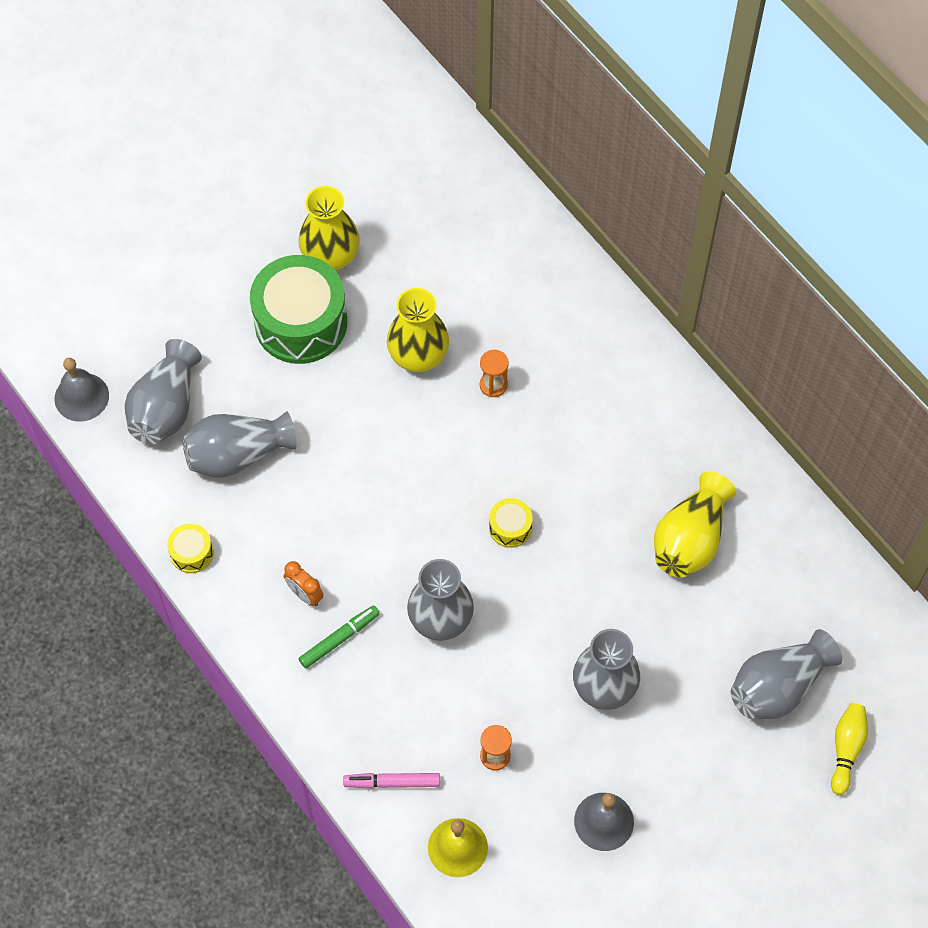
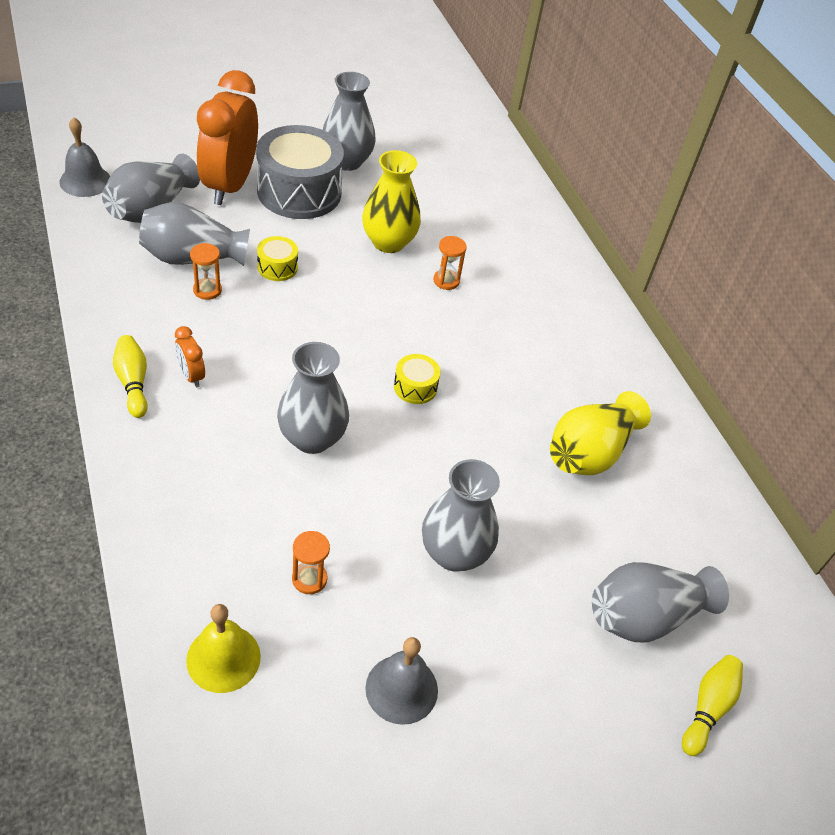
camera: 10 degrees right, 15 degrees down
(192, 553) = (106, 311): yellow drum -> yellow drum (277, 267)
(227, 343) = (229, 186): none -> orange clock
(257, 622) = (133, 383): none -> yellow bowling pin
(271, 490) = (207, 290): none -> orange hourglass
(301, 322) = (299, 192): green drum -> grey drum
(330, 257) = (346, 161): yellow vase -> grey vase
(339, 639) = (204, 421): green marker -> none
(392, 782) = (186, 567): pink marker -> none

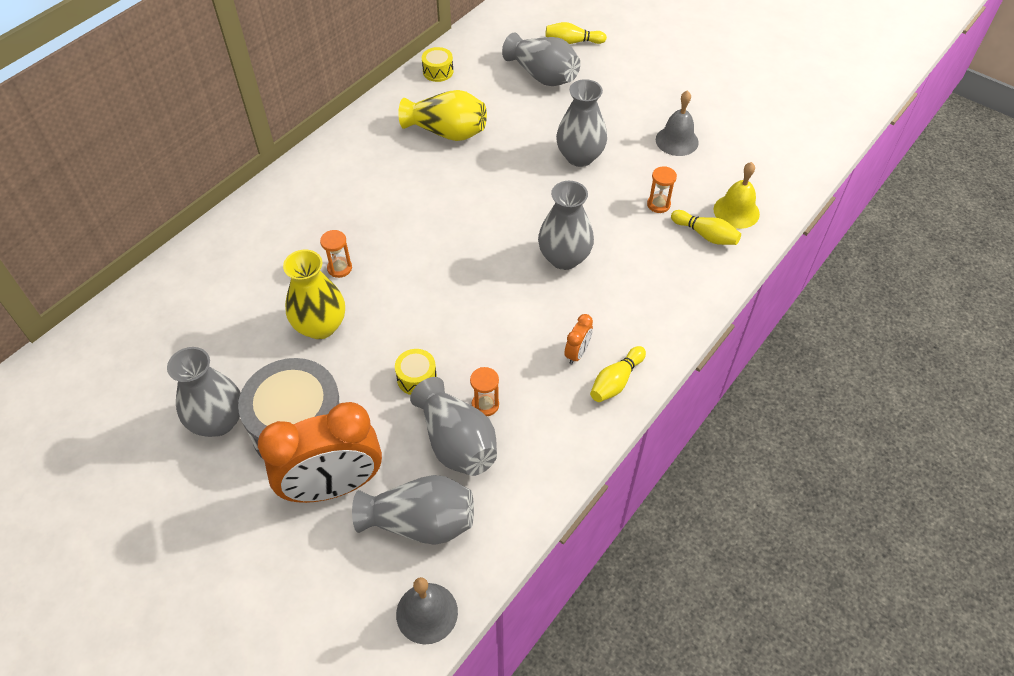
camera: 115 degrees left, 5 degrees up
(221, 592) = (705, 235): none -> yellow bowling pin
(415, 387) = (469, 232): yellow drum -> yellow drum (438, 71)

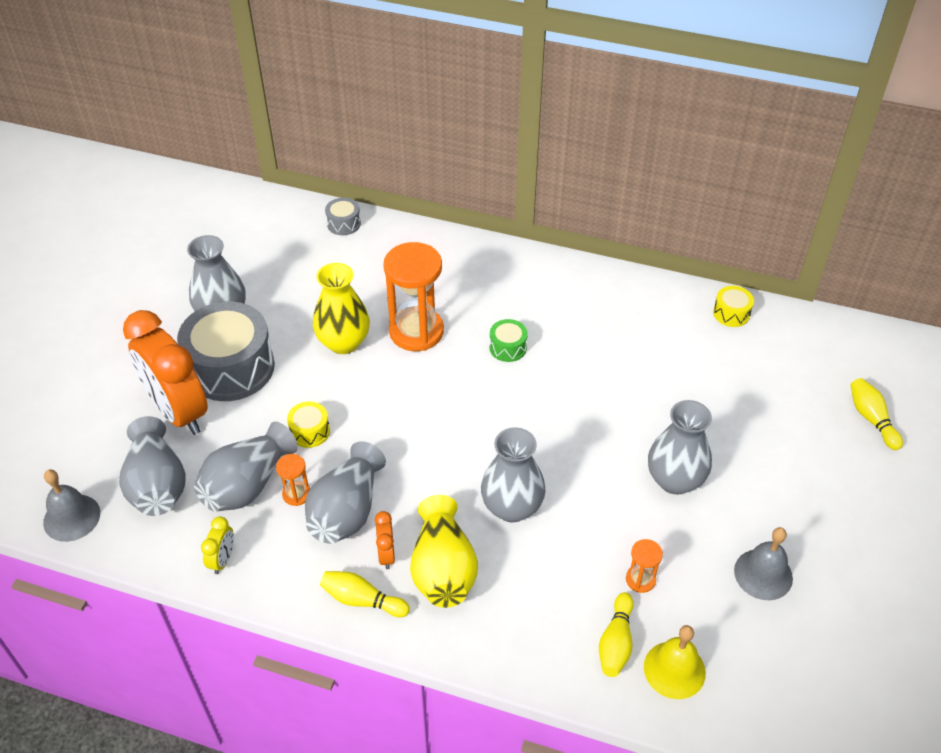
camera: 70 degrees right, 5 degrees down
(156, 287) = (343, 223): none -> grey drum
(339, 268) = (416, 331): orange hourglass -> orange hourglass, size x2.19
(396, 211) = (508, 347): none -> green drum
(447, 132) = (642, 351): yellow vase -> yellow vase (443, 569)
(534, 480) = (223, 559): none -> yellow clock
(543, 76) = (789, 407): grey vase -> grey vase (347, 511)
(577, 353) = (386, 554): orange clock -> orange clock turned 75 degrees clockwise

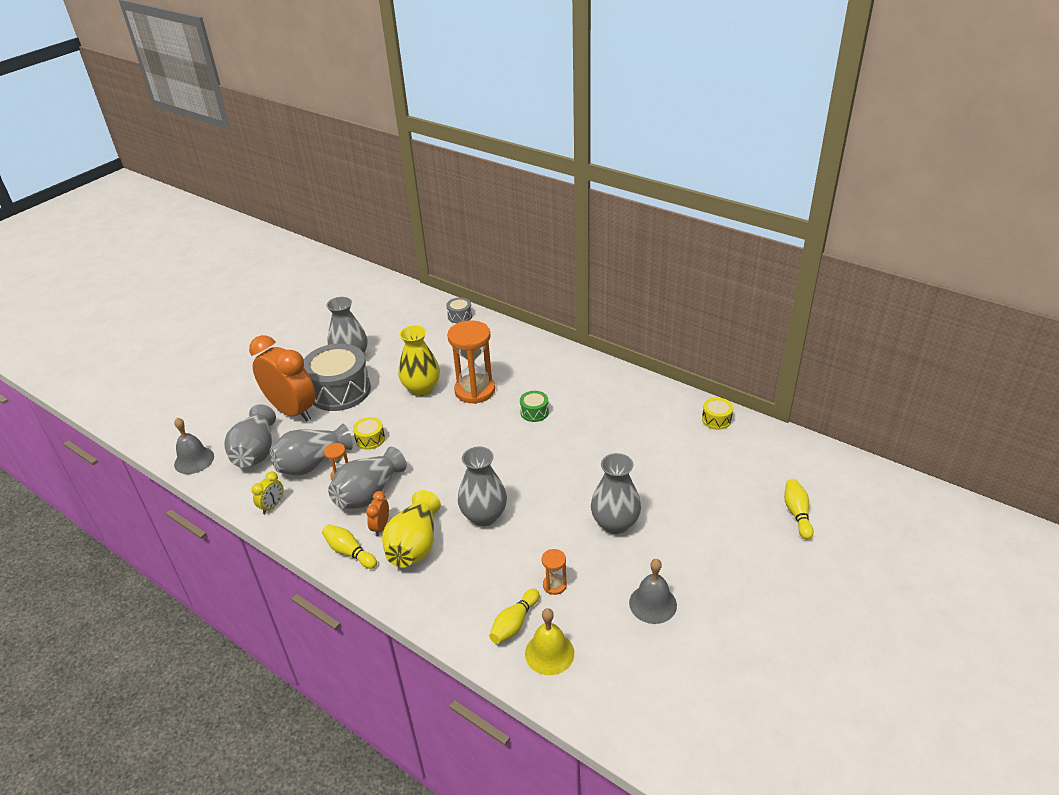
camera: 20 degrees right, 10 degrees down
(178, 412) = (292, 411): orange clock -> orange clock turned 150 degrees clockwise

